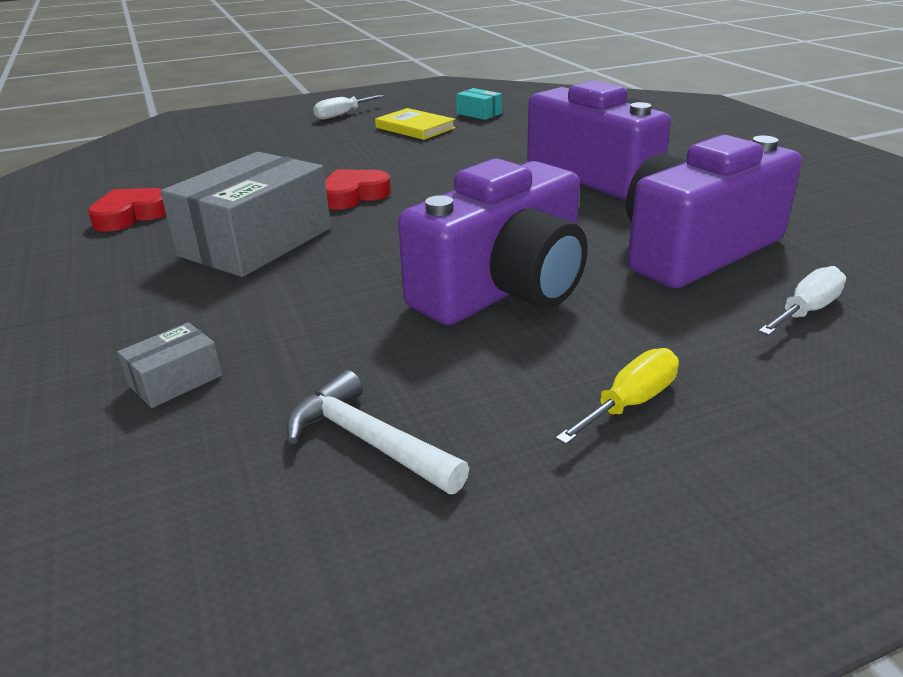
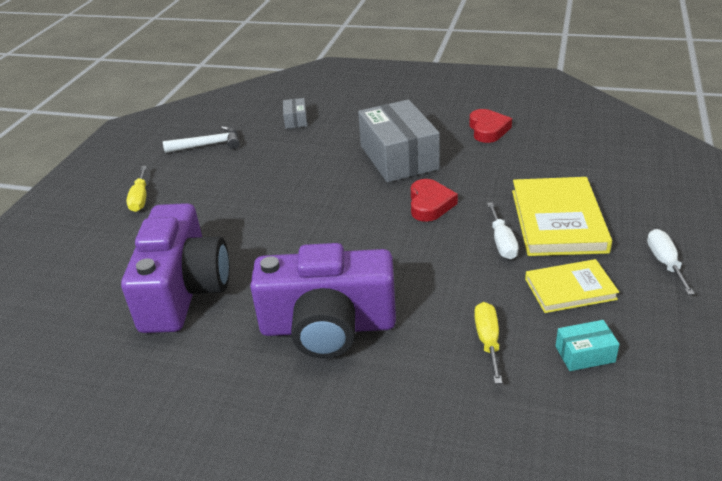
camera: 130 degrees right, 5 degrees up
(320, 148) = (558, 220): none -> yellow book
(504, 289) = (247, 208): purple camera -> none
(513, 133) = (488, 341): none -> yellow screwdriver
(806, 311) = (96, 282): white screwdriver -> white screwdriver (502, 242)

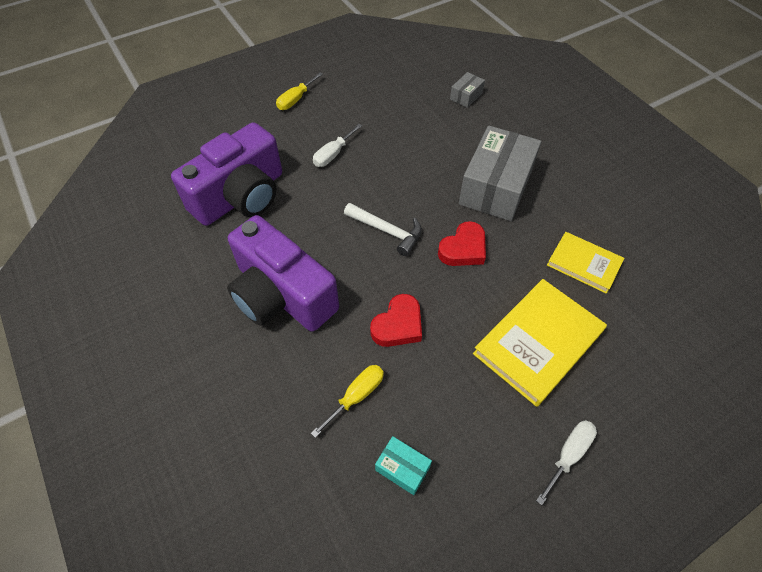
camera: 40 degrees right, 20 degrees up
(208, 145) = (383, 80): white hammer -> white hammer (387, 231)
(488, 130) = (600, 211): red heart -> red heart (398, 325)
(502, 242) = (470, 326): white screwdriver -> white screwdriver (333, 154)
(570, 289) = (464, 409): yellow book -> yellow book (584, 264)

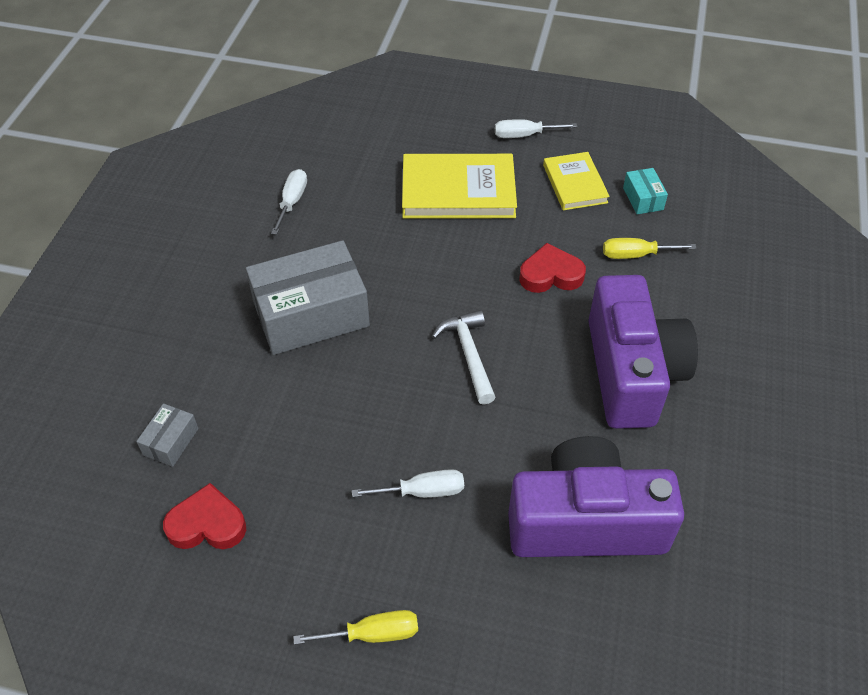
camera: 135 degrees left, 5 degrees down
(463, 249) = (421, 287): red heart -> red heart (207, 524)
(466, 96) = (171, 441): grey box -> grey box turned 60 degrees counterclockwise
(584, 264) = (343, 206): yellow book -> yellow book (575, 184)
(614, 240) = (292, 202): none -> white screwdriver

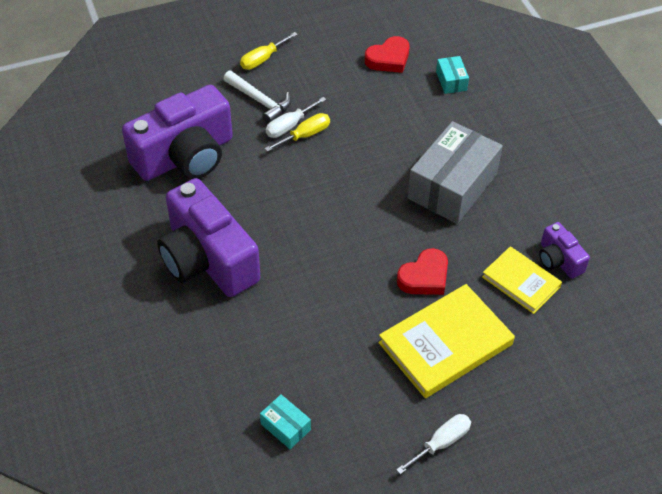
camera: 145 degrees right, 0 degrees up
(171, 441) = (451, 81): grey box -> turquoise box
(292, 202) = (559, 260): white screwdriver -> purple camera
(469, 354) = (325, 214): white hammer -> white hammer (259, 101)
(550, 274) = (313, 305): red heart -> red heart (424, 277)
(575, 184) = (355, 409): yellow book -> yellow book (521, 282)
(635, 255) = (258, 361): yellow screwdriver -> yellow screwdriver (305, 135)

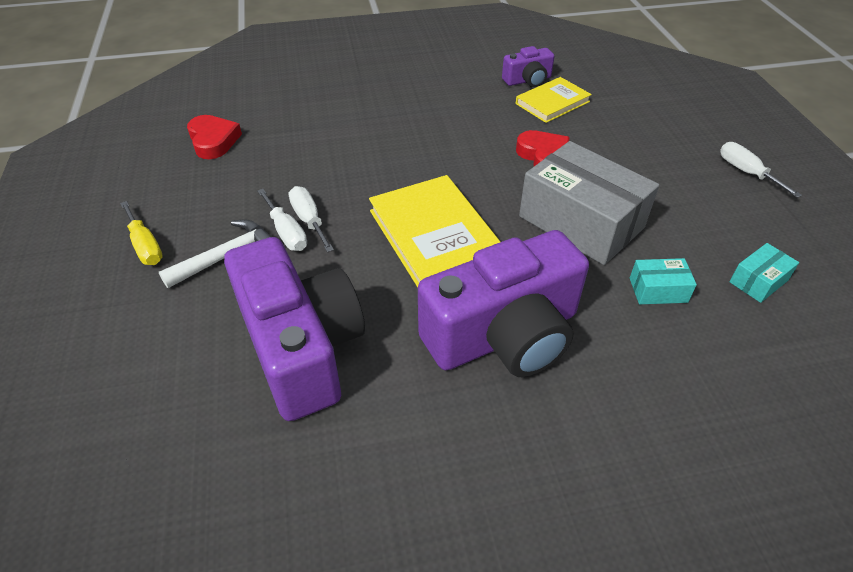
camera: 80 degrees left, 5 degrees down
(305, 135) = (309, 220): yellow screwdriver -> white screwdriver
(445, 343) = (628, 155): yellow book -> yellow book (435, 237)
(451, 81) = (273, 105): turquoise box -> turquoise box (658, 290)
(452, 186) = (424, 124): grey box -> grey box (581, 222)

